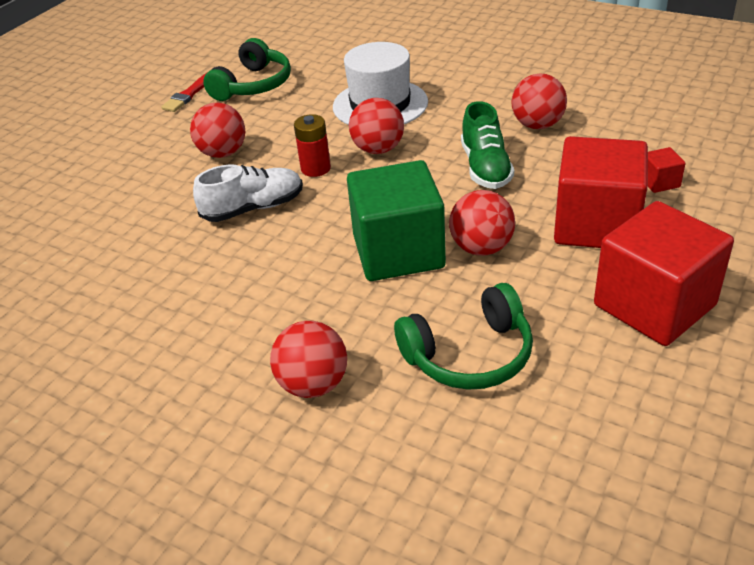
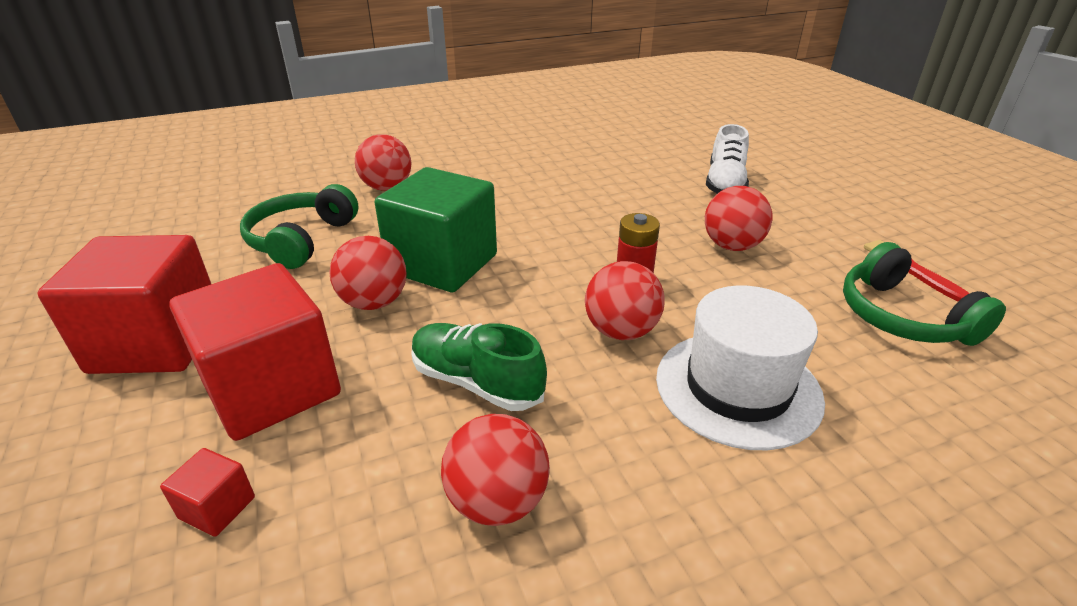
camera: 125 degrees right, 5 degrees down
(253, 208) = (608, 229): white shoe -> white shoe (725, 183)

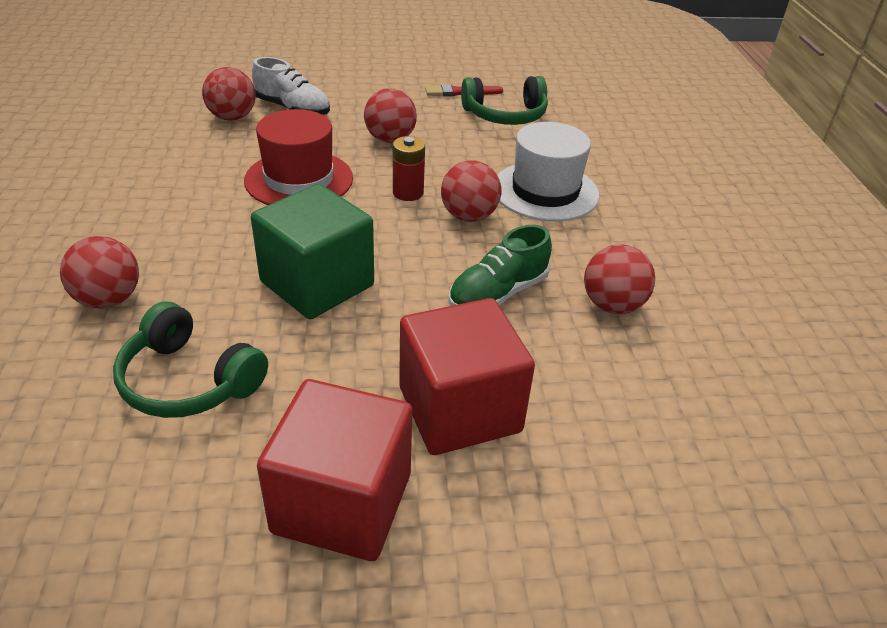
camera: 75 degrees left, 5 degrees up
(217, 508) = (588, 441): red cube -> none
(374, 302) = (358, 335): red ball -> red ball (232, 117)
(603, 216) = (299, 179): none -> red hat

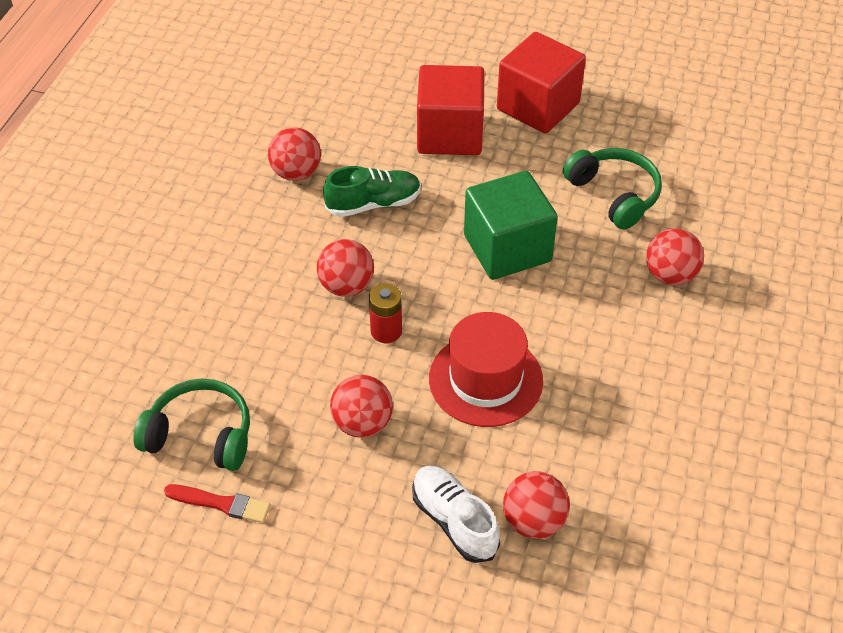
camera: 155 degrees left, 10 degrees up
(545, 191) = (253, 298): white hat -> none

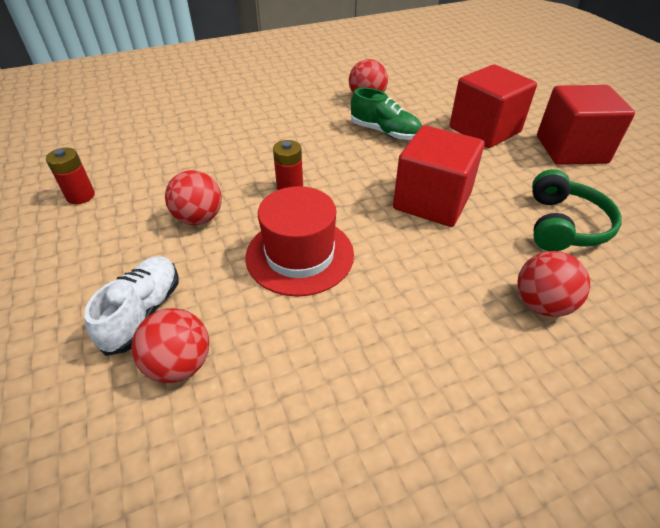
camera: 50 degrees right, 5 degrees down
(200, 435) = (131, 163): green headphones -> none
(221, 503) = (81, 196): red brush -> red battery
(346, 286) = (307, 155): red ball -> none
(507, 248) = (432, 201): green cube -> red cube

